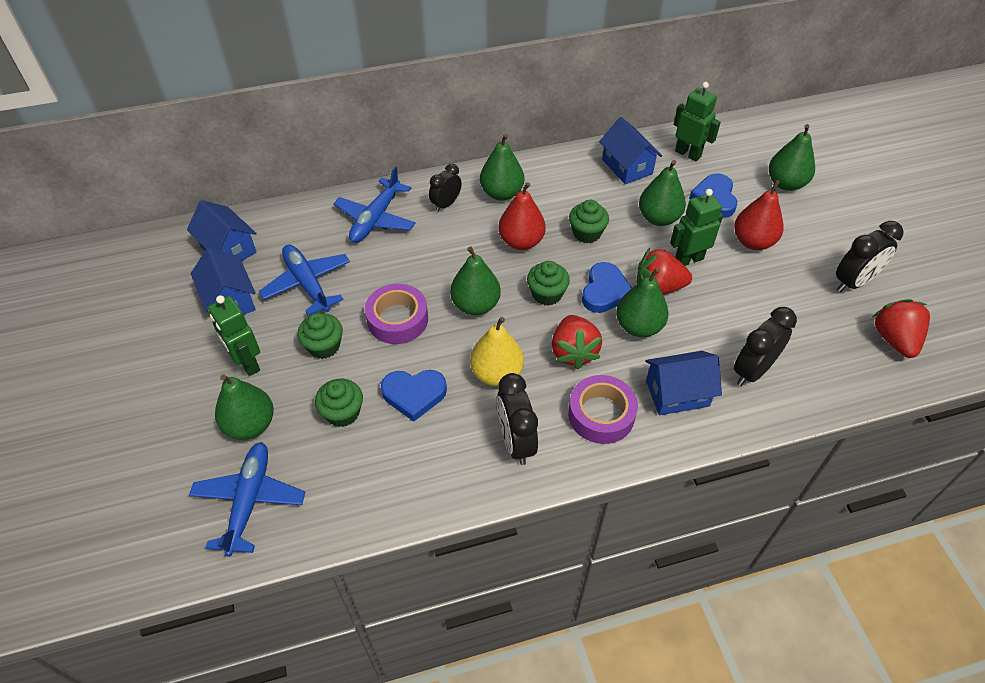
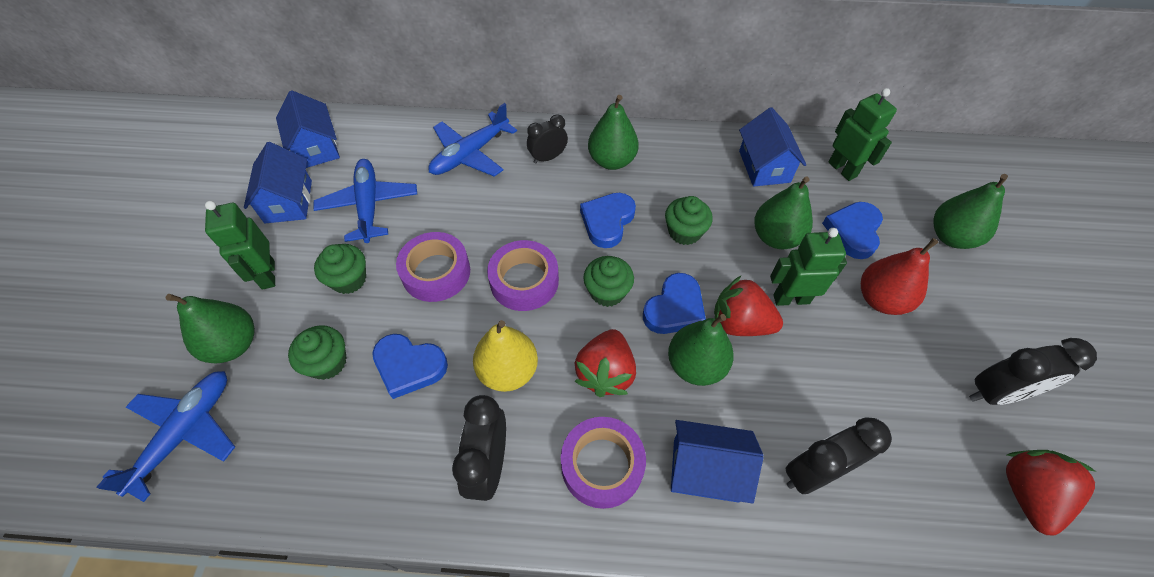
camera: 20 degrees right, 5 degrees up
(475, 305) = (524, 281): green pear -> purple tape
(521, 242) = (607, 221): red pear -> blue heart

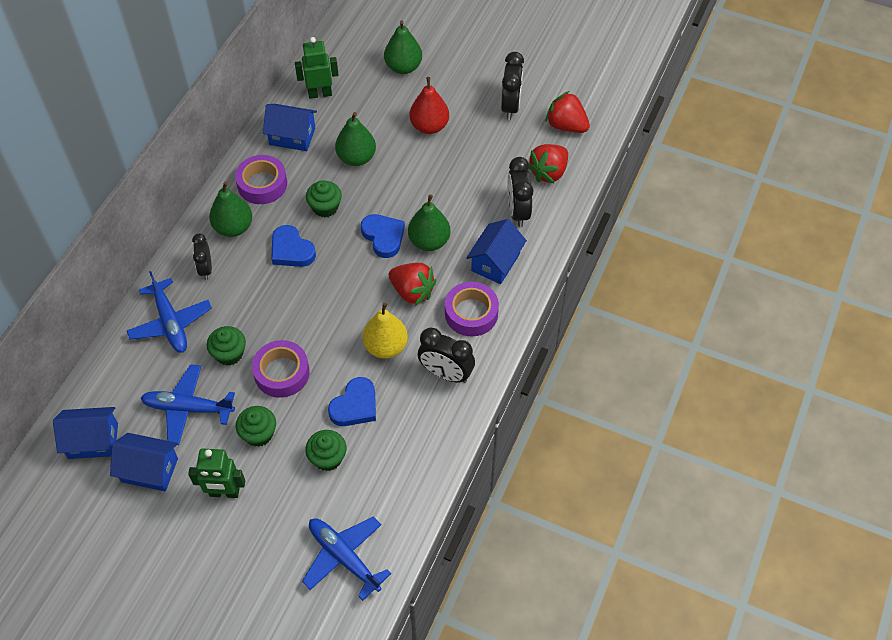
camera: 70 degrees left, 0 degrees up
(233, 345) = (282, 522): green pear -> none
(524, 281) = (318, 318): purple tape -> purple tape (262, 184)
(607, 292) = (352, 270): green cupcake -> green cupcake (229, 354)
(740, 323) = (411, 206): red strawberry -> red strawberry (548, 172)
(791, 299) = (406, 171): green robot -> none
(853, 232) = (374, 114): blue heart -> none

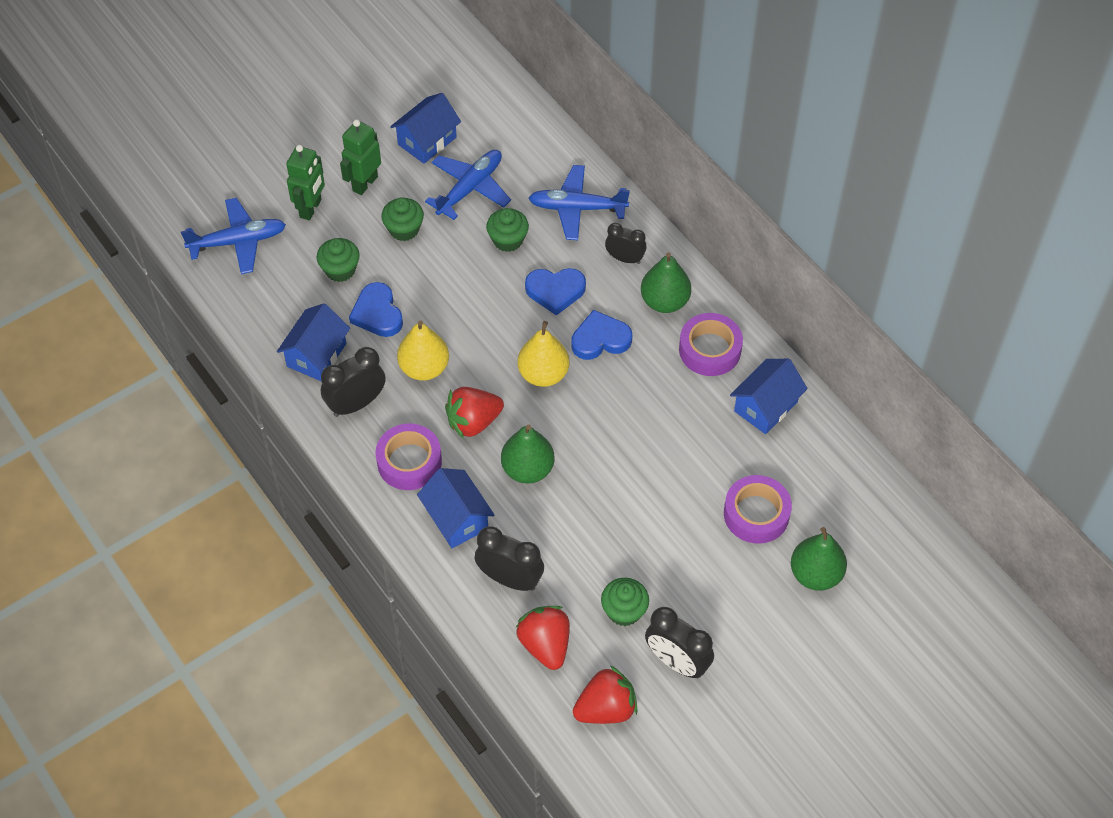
camera: 120 degrees right, 0 degrees up
(93, 441) = (486, 112): blue house -> blue house (316, 355)
(282, 373) = (456, 272): purple tape -> purple tape (756, 514)
(320, 94) = (820, 463): green robot -> green robot (311, 208)
(325, 207) = (639, 393): green cupcake -> green cupcake (624, 611)
(344, 270) = (543, 374): none -> yellow pear
(356, 158) = (693, 455): green pear -> none
(383, 237) = (562, 429): blue heart -> blue heart (555, 291)
(429, 126) = (697, 553): red pear -> none

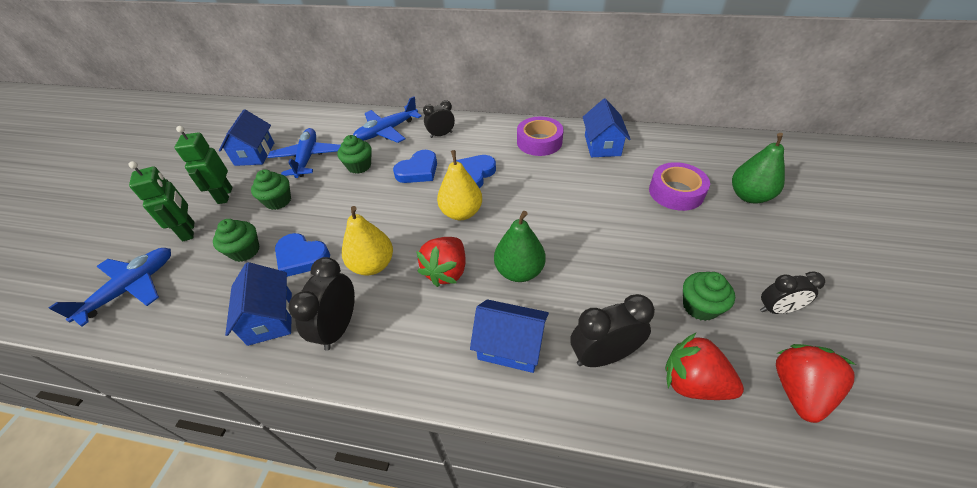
camera: 40 degrees left, 10 degrees down
(409, 462) = (427, 335): purple tape -> none
(664, 301) = (487, 138): green pear -> none
(677, 662) = (777, 309): black clock -> black clock, size x0.66

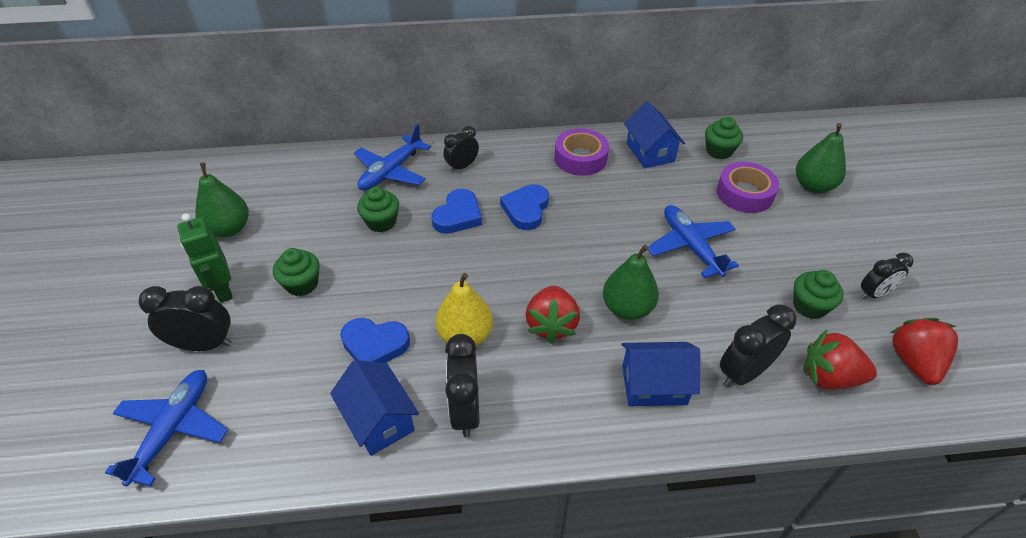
camera: 20 degrees left, 0 degrees up
(189, 231) = (204, 344): green robot -> black clock
(245, 251) = (297, 353): green cupcake -> green cupcake (719, 151)
(255, 154) = (229, 229): blue house -> green pear
(307, 158) = (306, 223): blue plane -> blue plane (690, 246)
(461, 213) = (534, 257): yellow pear -> none

